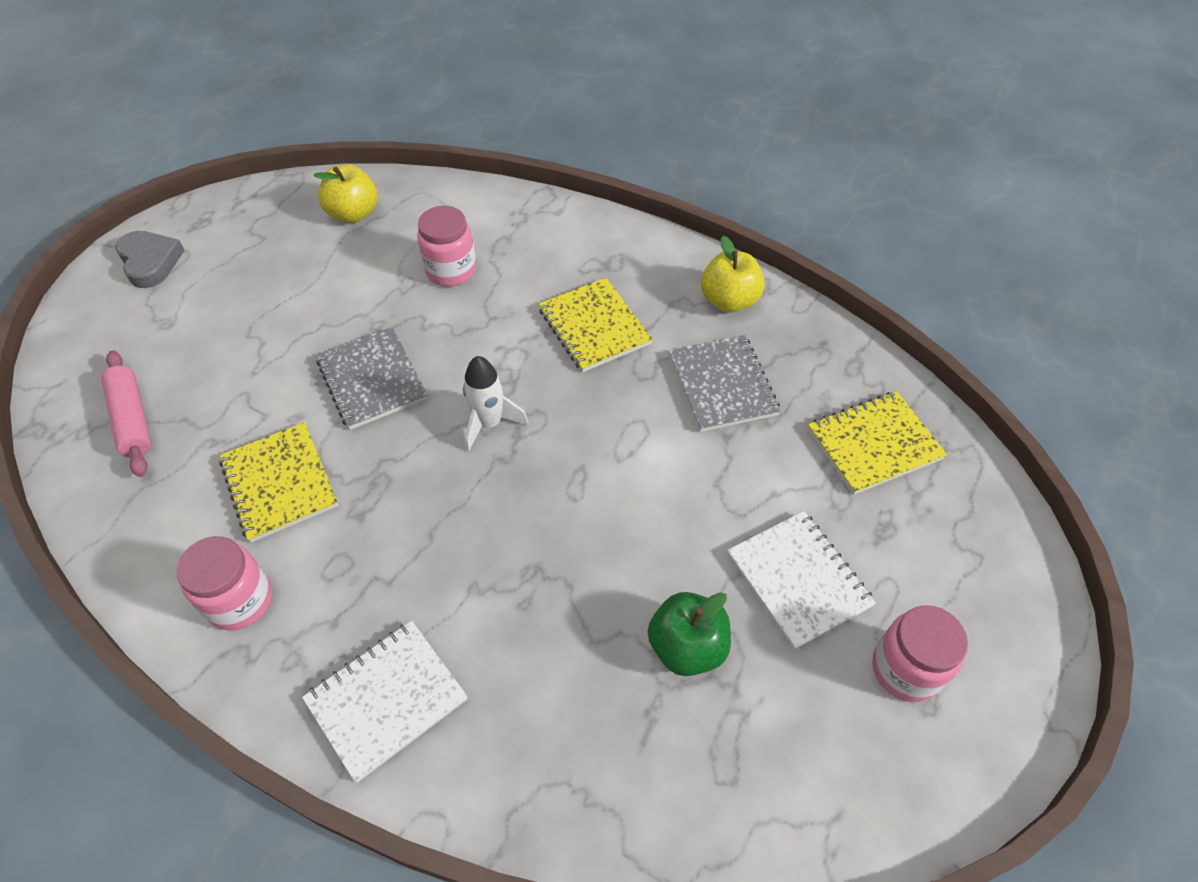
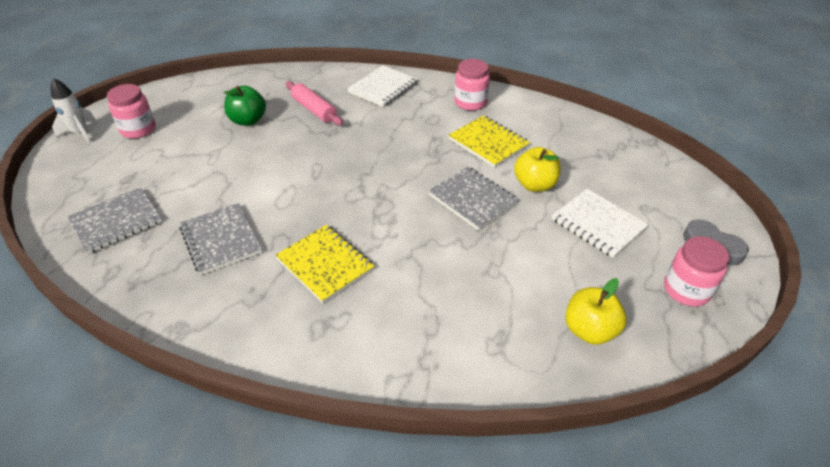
camera: 165 degrees right, 10 degrees down
(132, 419) = (600, 155): pink rolling pin -> pink rolling pin (314, 110)
(451, 270) = (463, 290): pink jar -> pink jar (686, 290)
(489, 423) = (381, 189): white rocket -> white rocket (80, 133)
(729, 301) = (209, 309): yellow apple -> yellow apple (534, 185)
(798, 580) = (186, 151): white notebook -> white notebook (598, 224)
(874, 444) = (116, 222): yellow notebook -> grey notebook

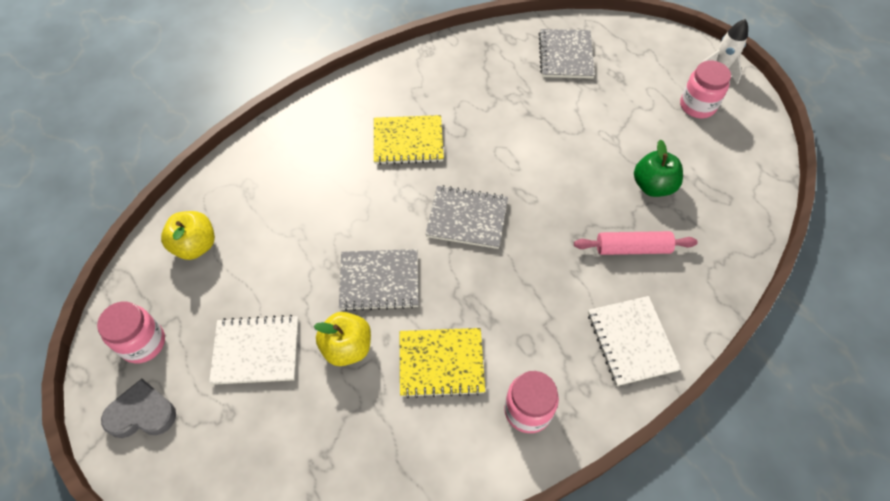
camera: 130 degrees right, 15 degrees up
(221, 240) = (491, 99): grey notebook -> grey notebook (467, 218)

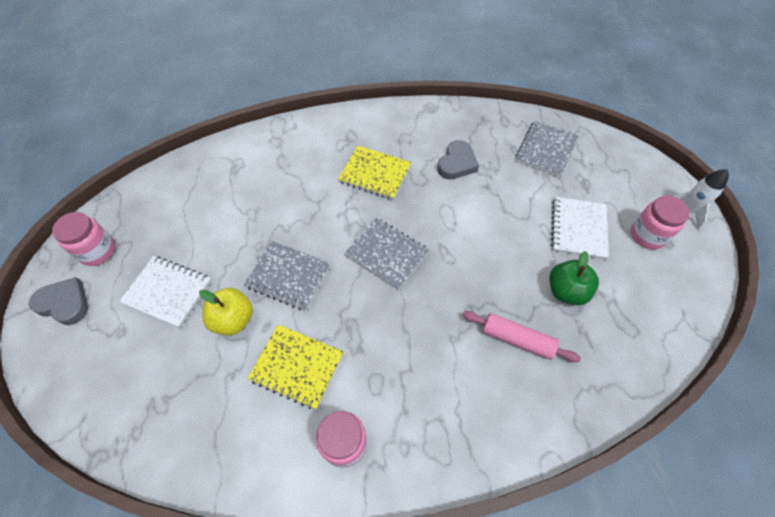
camera: 25 degrees right, 0 degrees up
(195, 246) = (175, 194): yellow apple -> none
(486, 100) = (457, 163): none -> grey heart
(631, 341) = (470, 424): white notebook -> white notebook (578, 228)

